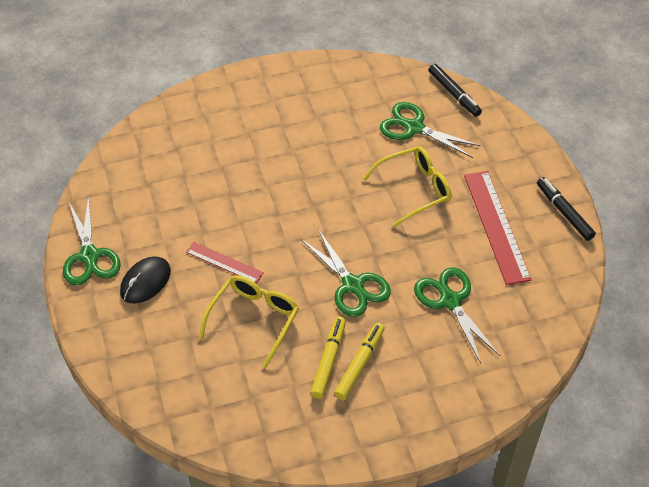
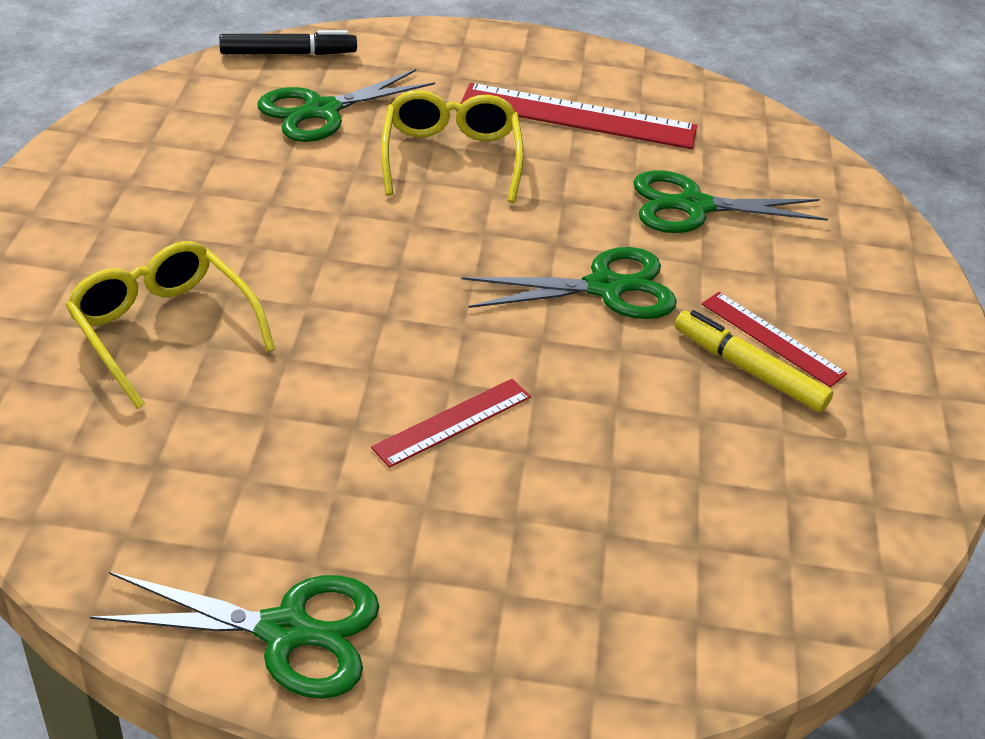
camera: 70 degrees left, 10 degrees down
(145, 282) = (424, 556): black mouse -> none
(253, 320) = (614, 430): yellow glasses -> yellow glasses (164, 331)
(359, 364) = (772, 338): yellow marker -> red ruler
(564, 212) = (593, 58): black marker -> none

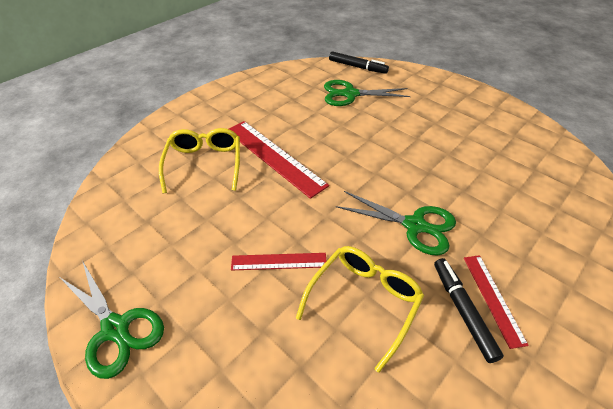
camera: 40 degrees right, 5 degrees up
(451, 158) = (390, 132): yellow glasses -> yellow glasses (363, 302)
(578, 117) = (472, 133): red ruler -> red ruler (274, 157)
(694, 206) = (502, 201): green scissors -> none
(748, 370) = (462, 311): yellow marker -> black marker

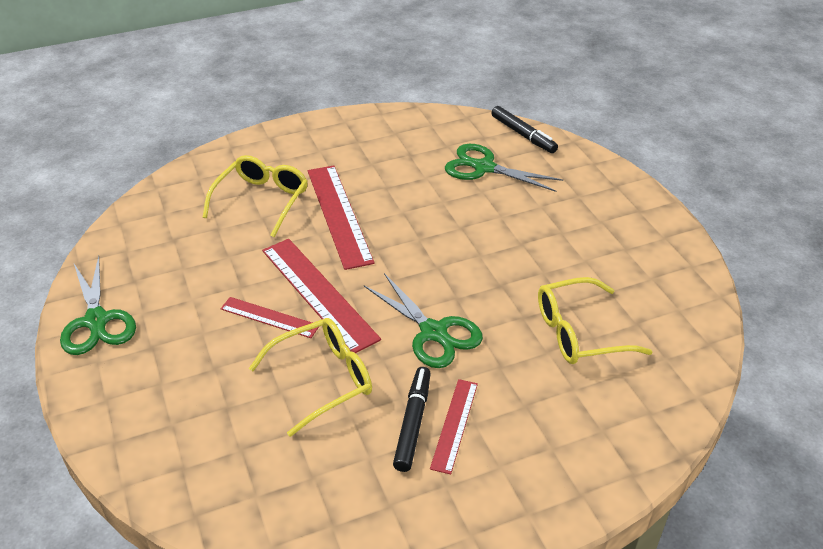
camera: 25 degrees right, 5 degrees down
(304, 225) = (318, 293): none -> red ruler
(508, 188) = (580, 332): none -> yellow glasses

